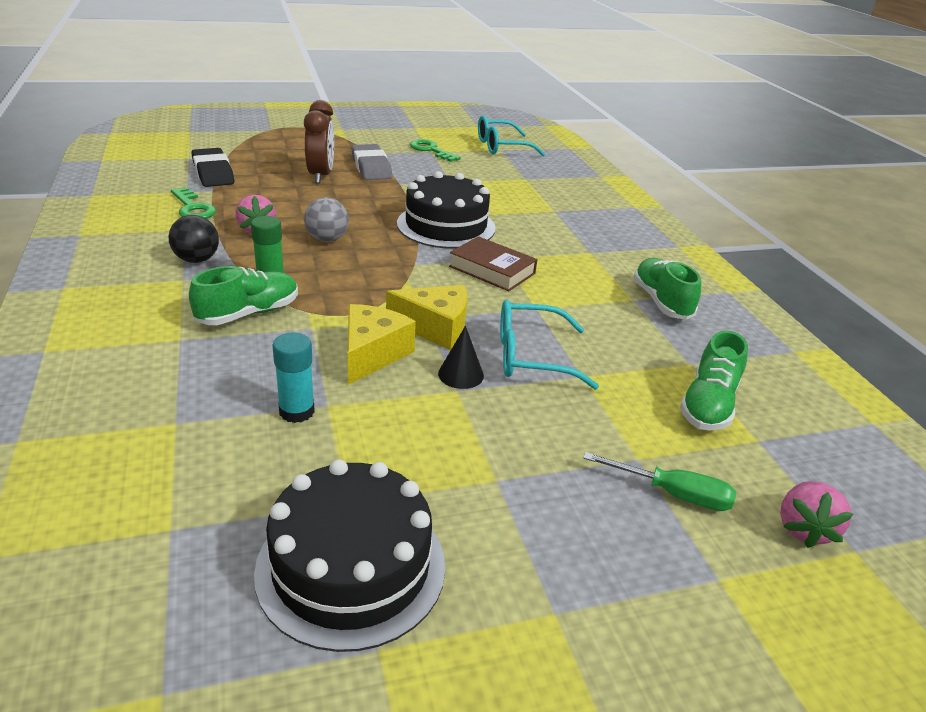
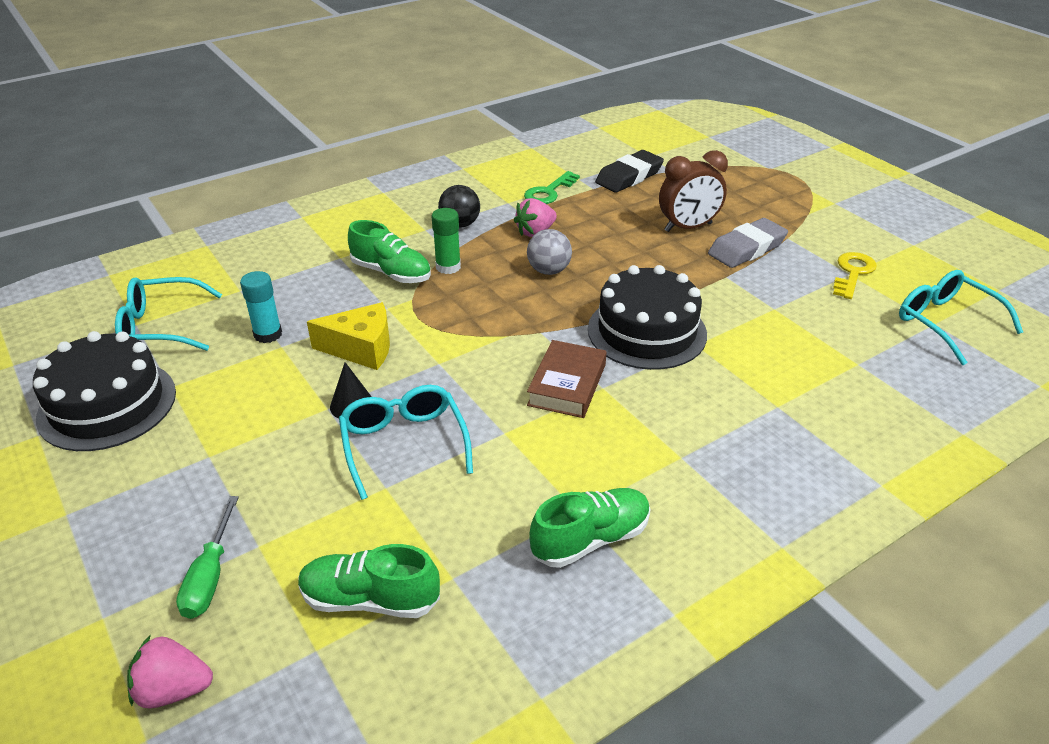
camera: 75 degrees right, 5 degrees up
(201, 501) = (162, 327): none -> turquoise glasses
(431, 150) = (852, 273): green key -> yellow key
(435, 328) = (423, 373): yellow cheese -> none

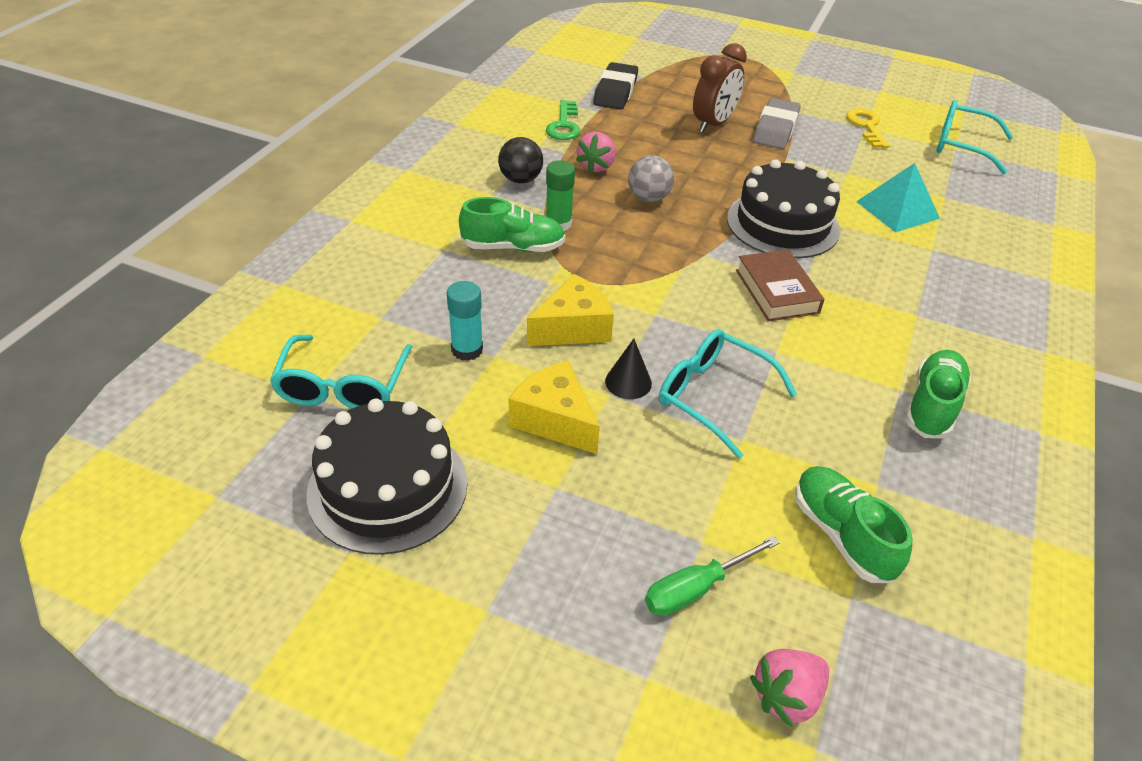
camera: 35 degrees left, 5 degrees up
(162, 327) = (343, 386): turquoise glasses -> turquoise glasses turned 45 degrees counterclockwise
(210, 576) = (696, 589): green screwdriver -> green screwdriver turned 90 degrees clockwise
(265, 409) = (554, 420): none -> yellow cheese
(370, 599) = (842, 534): green shoe -> green shoe turned 90 degrees clockwise
(786, 358) = (897, 209): none -> turquoise pyramid

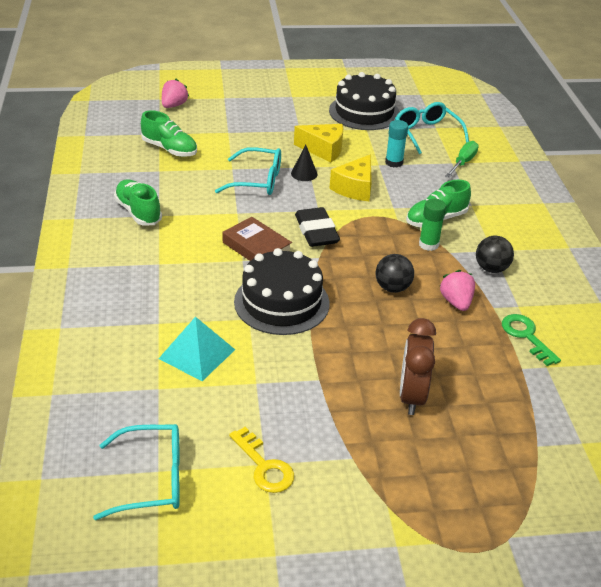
camera: 150 degrees right, 5 degrees down
(615, 91) = (536, 404): black eraser -> black eraser (316, 231)
(648, 198) = (392, 288): grey ball -> black ball
(696, 589) = (221, 119): green screwdriver -> green screwdriver (463, 162)
(775, 129) = (351, 416): grey eraser -> none
(932, 406) = (138, 212): green shoe -> green shoe turned 150 degrees clockwise

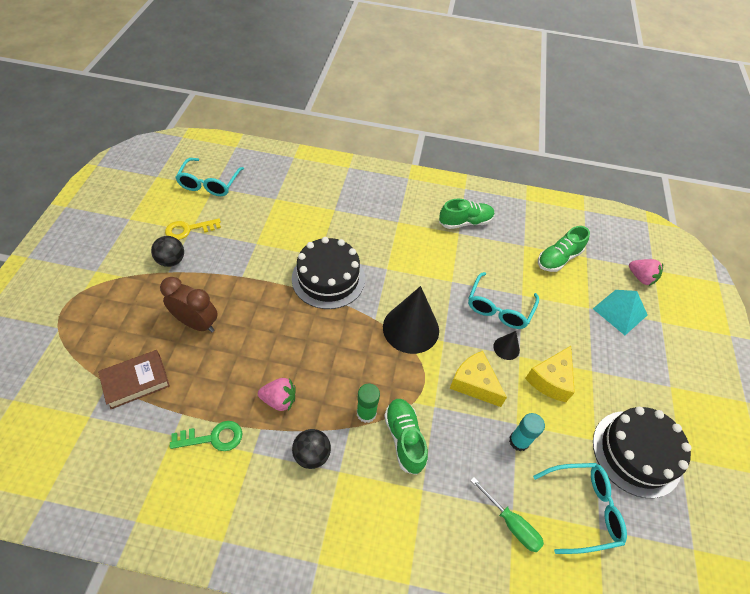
camera: 105 degrees right, 15 degrees up
(197, 354) = (296, 221): turquoise pyramid -> turquoise pyramid (620, 311)
(256, 247) = (400, 281): brown book -> brown book (136, 381)
(316, 231) = (411, 328): black eraser -> black cone
(392, 288) = (316, 358): black ball -> black ball (171, 261)

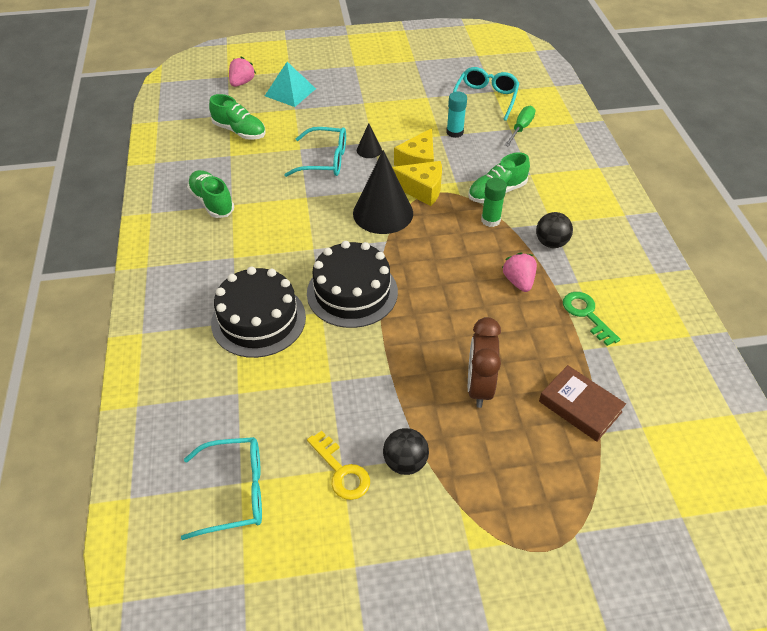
camera: 105 degrees left, 5 degrees down
(550, 380) = (387, 122): yellow cheese -> yellow cheese (422, 190)
(582, 509) = (485, 99): turquoise glasses -> turquoise glasses turned 45 degrees clockwise
(636, 453) = (424, 78): black cake -> black cake (258, 320)

